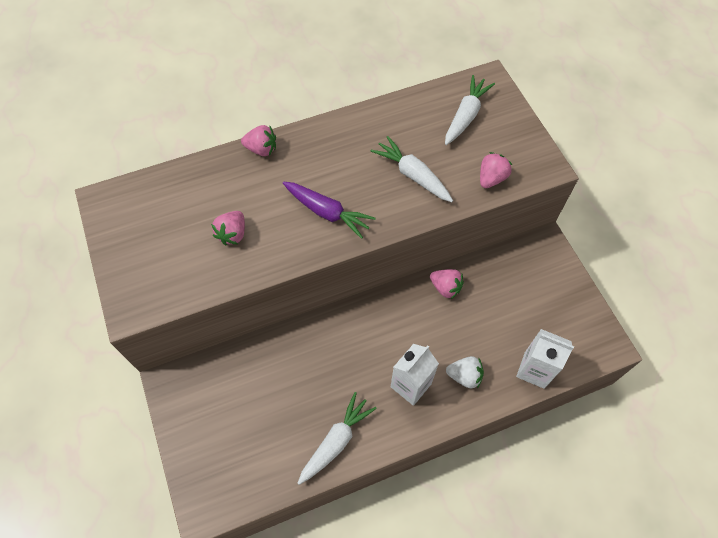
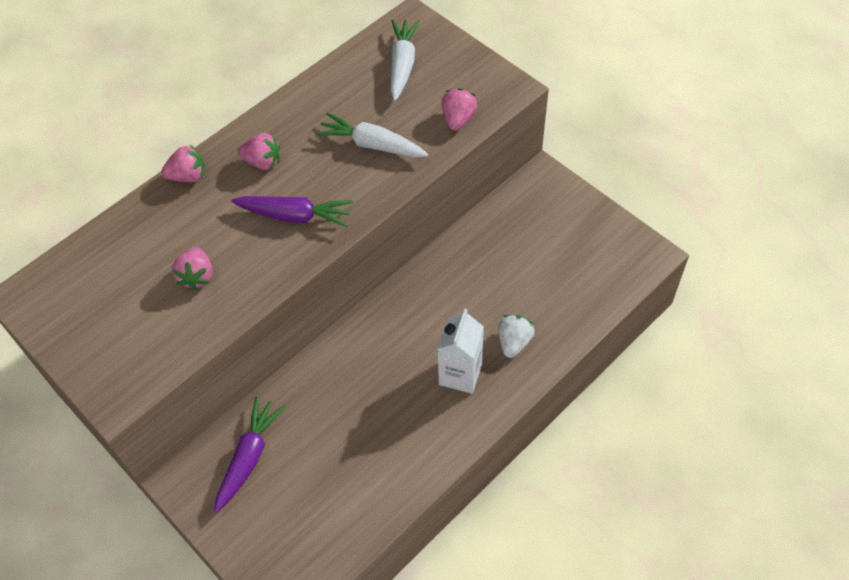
camera: 20 degrees left, 5 degrees down
(224, 385) = (249, 458): none -> purple carrot
(336, 441) = (404, 464): white carrot -> none
(445, 287) = (453, 260): pink strawberry -> pink strawberry (263, 162)
(464, 376) = (514, 342): white strawberry -> white strawberry turned 60 degrees counterclockwise
(534, 370) = (584, 307): white carton -> none

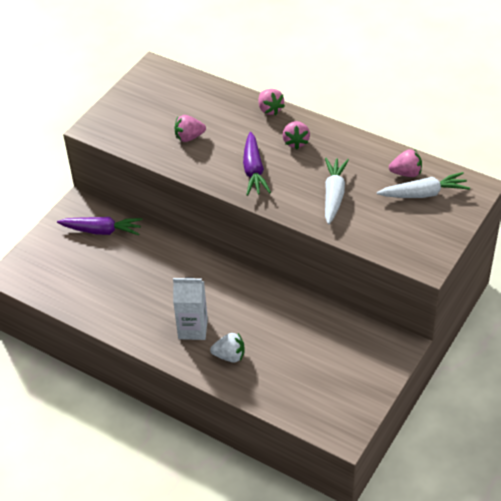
camera: 75 degrees right, 10 degrees down
(458, 119) = (379, 238): pink strawberry -> pink strawberry (406, 173)

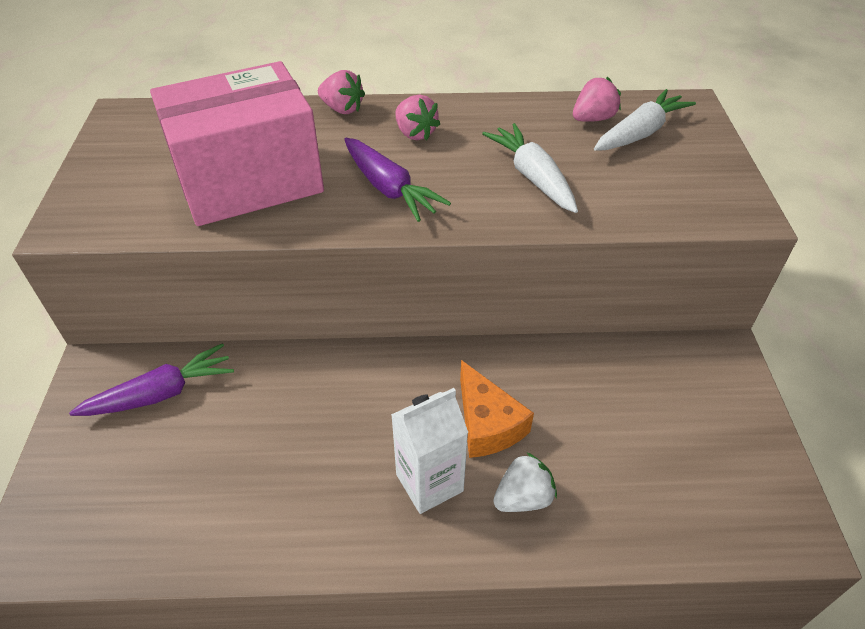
camera: 35 degrees left, 0 degrees up
(189, 137) = (249, 181): pink strawberry -> pink box
(241, 317) = (487, 424): none -> orange cheese

